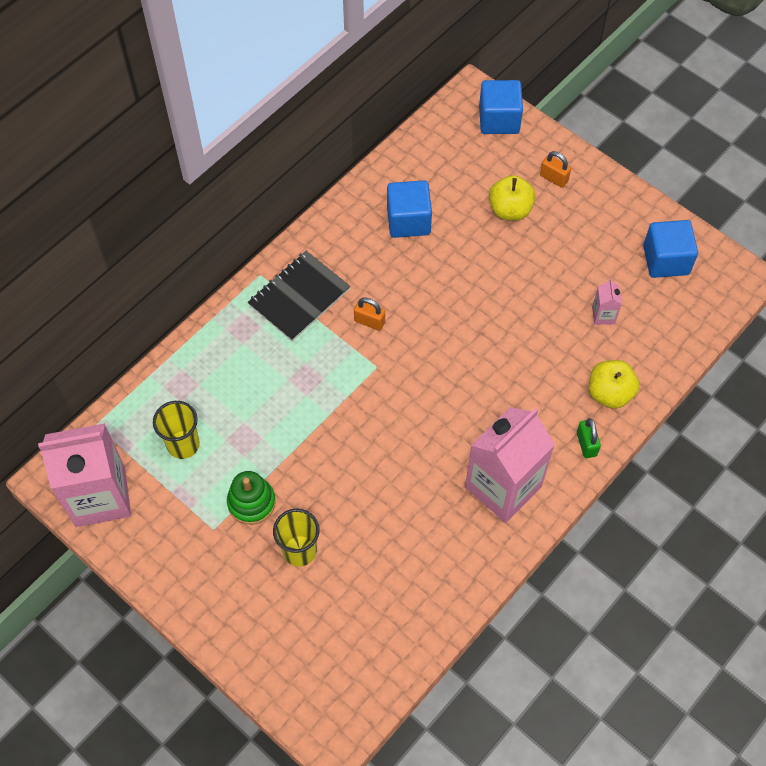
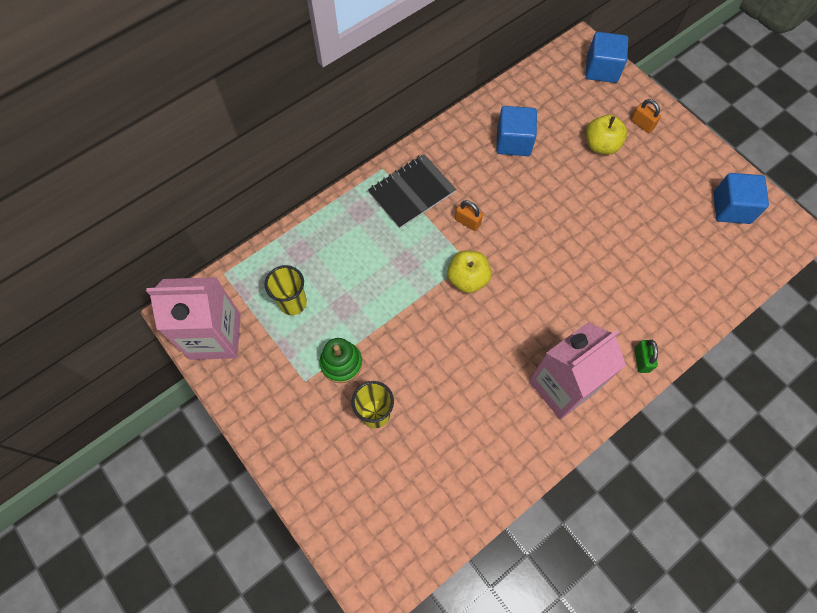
camera: 10 degrees right, 5 degrees up
(603, 315) = (670, 247): pink carton -> none
(609, 393) = (668, 317): yellow apple -> yellow apple (467, 279)

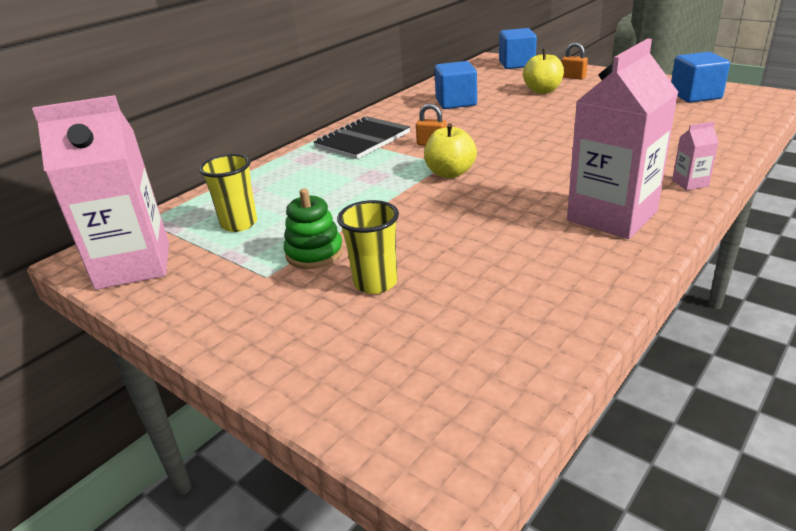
camera: 10 degrees left, 35 degrees down
(641, 360) = (690, 183): green padlock -> pink carton

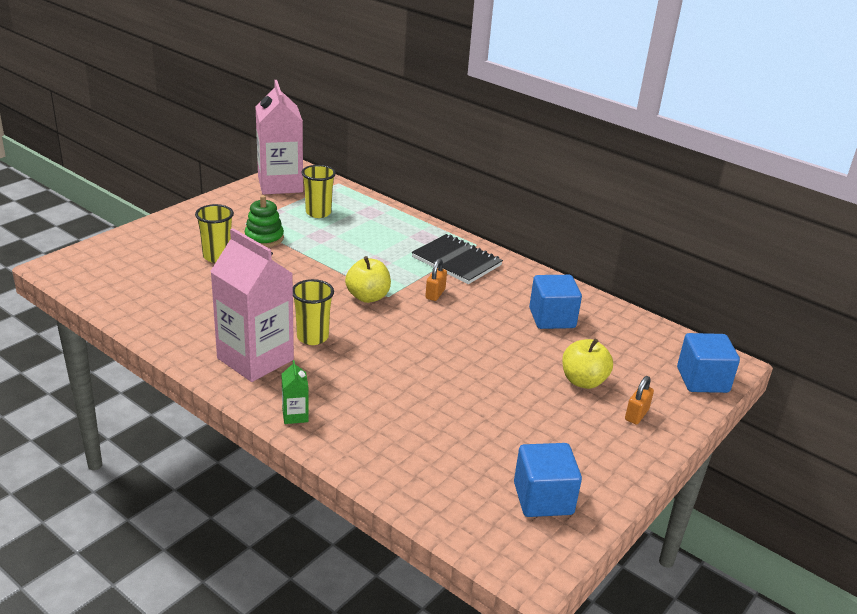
camera: 85 degrees right, 0 degrees up
(547, 191) = (312, 337): none -> yellow cup
(690, 183) = (295, 415): pink carton -> green carton

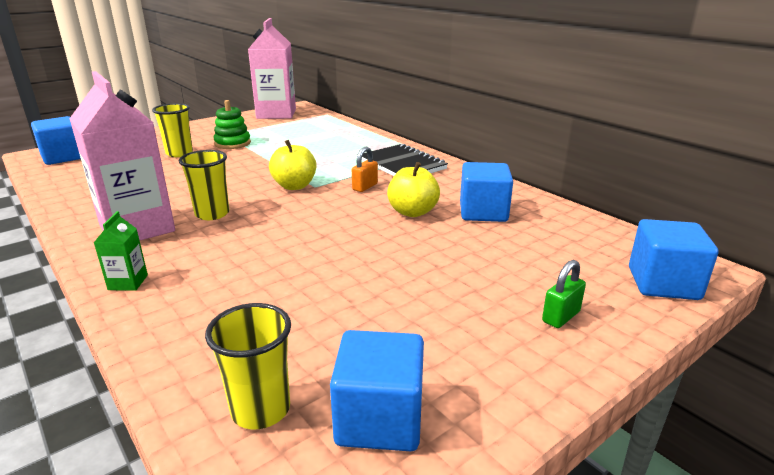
camera: 15 degrees right, 5 degrees down
(91, 269) = (63, 157): none -> blue cube
(318, 213) = (294, 130): yellow cup -> yellow cup (261, 410)
(583, 381) = (498, 273): yellow apple -> yellow apple (412, 212)
(636, 415) = (561, 316): orange padlock -> green padlock

